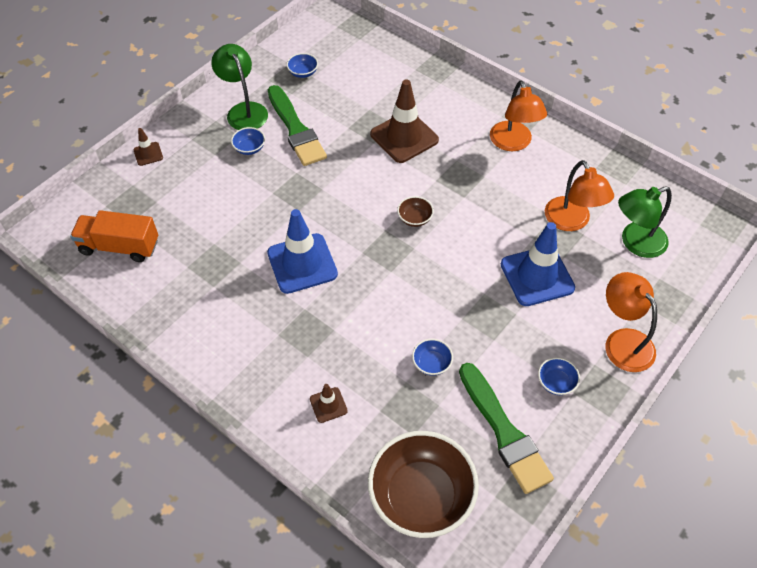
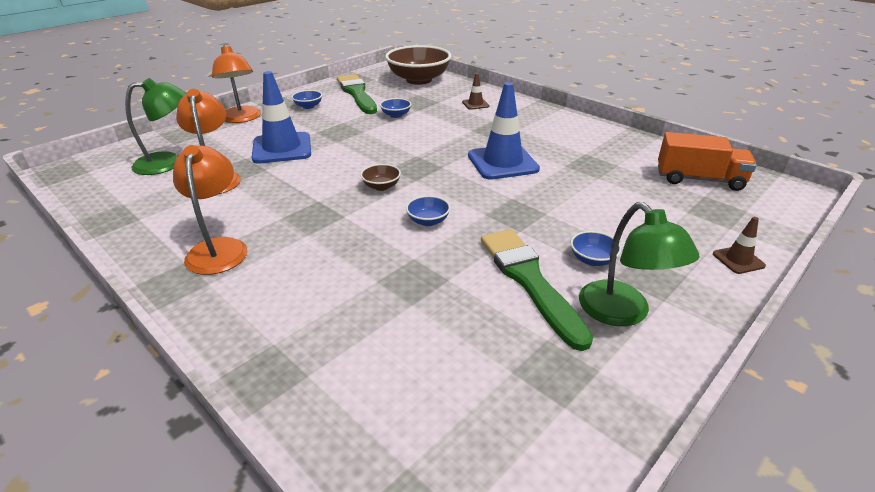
camera: 175 degrees left, 20 degrees down
(303, 73) = (532, 381): blue bowl -> blue bowl (428, 221)
(404, 137) = (367, 262): brown traffic cone -> none

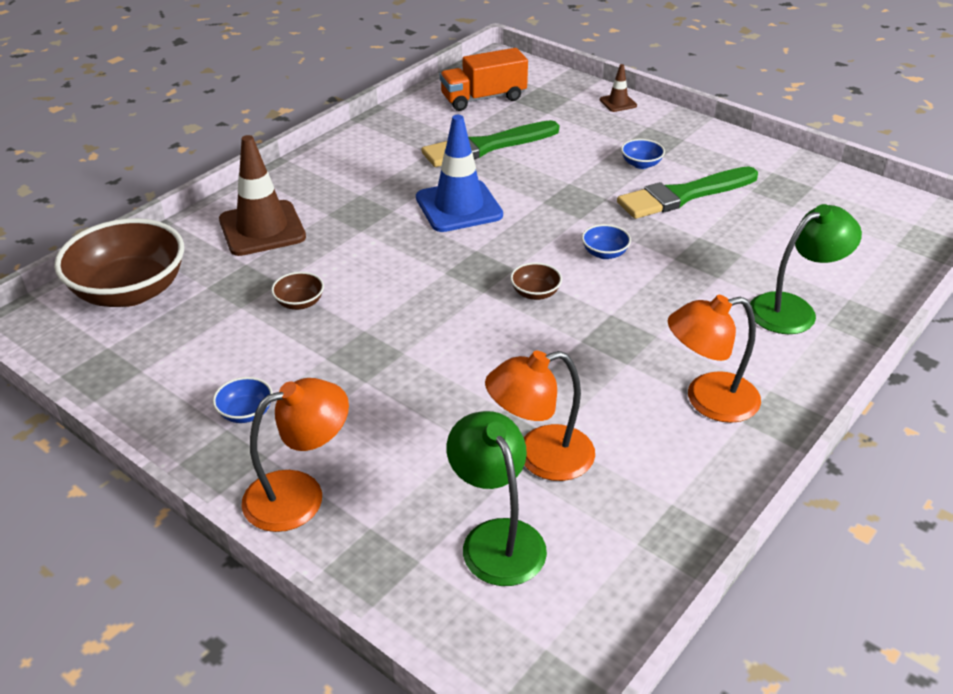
camera: 95 degrees left, 5 degrees up
(282, 148) = (430, 408): blue traffic cone -> none
(357, 93) = (187, 359): green brush -> green brush (486, 147)
(396, 115) = (299, 303): blue bowl -> brown bowl
(475, 104) = (262, 229): brown traffic cone -> brown traffic cone, size x2.11
(623, 313) = (706, 157): green lamp -> green lamp (793, 309)
(699, 179) = (483, 98): orange truck -> orange truck turned 120 degrees counterclockwise

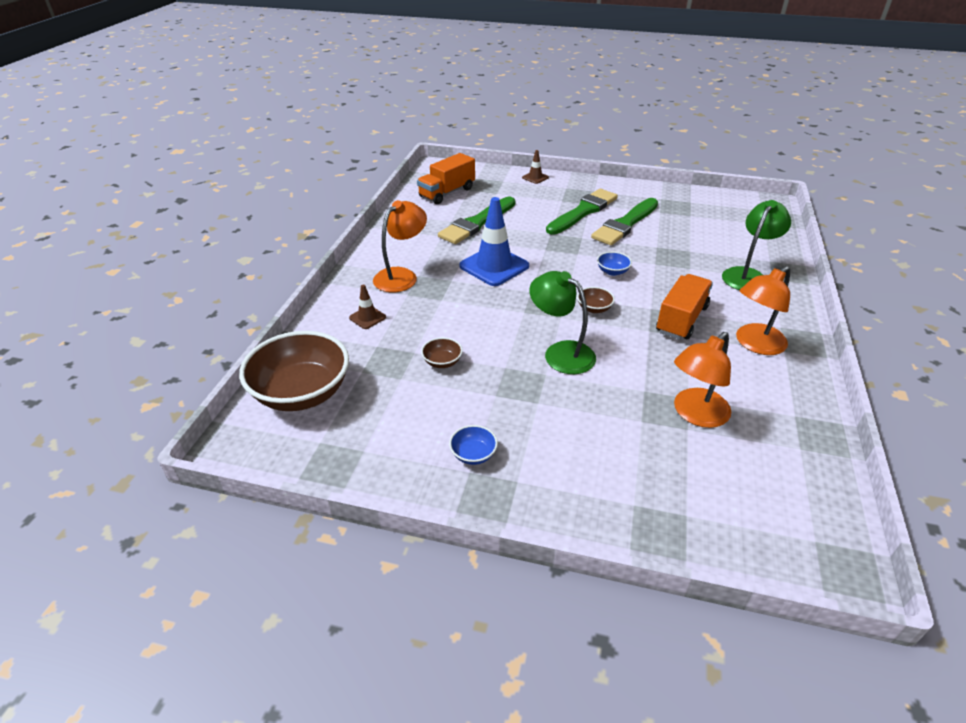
camera: 25 degrees left, 0 degrees up
(262, 229) = (367, 317): brown traffic cone -> brown traffic cone, size x0.47
(300, 494) = (565, 500): orange lamp -> orange lamp (401, 276)
(496, 538) = (719, 478): green lamp -> green lamp (560, 352)
(638, 339) = (681, 319): none -> orange truck
(641, 164) = (583, 211): blue bowl -> green brush

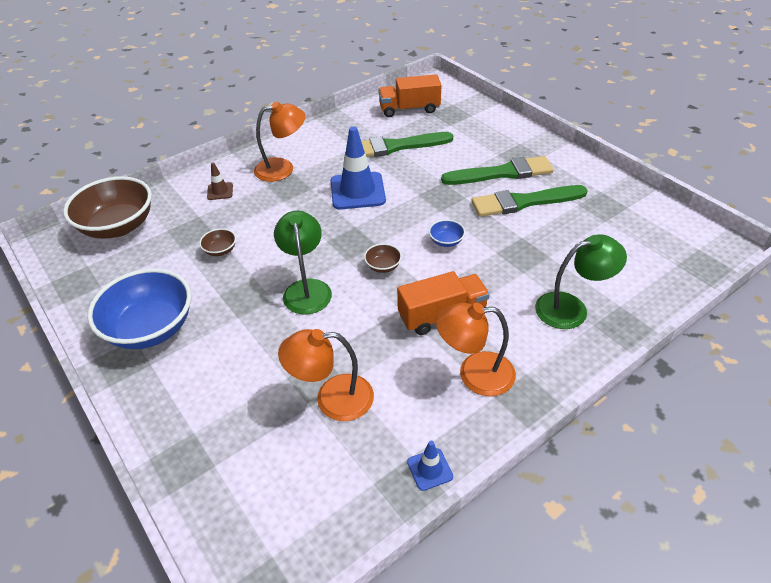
camera: 40 degrees right, 5 degrees up
(473, 454) = (151, 328): blue bowl -> blue bowl, size x2.39
(535, 177) = (505, 122): brown traffic cone -> none
(816, 417) = (430, 469): none -> blue traffic cone

